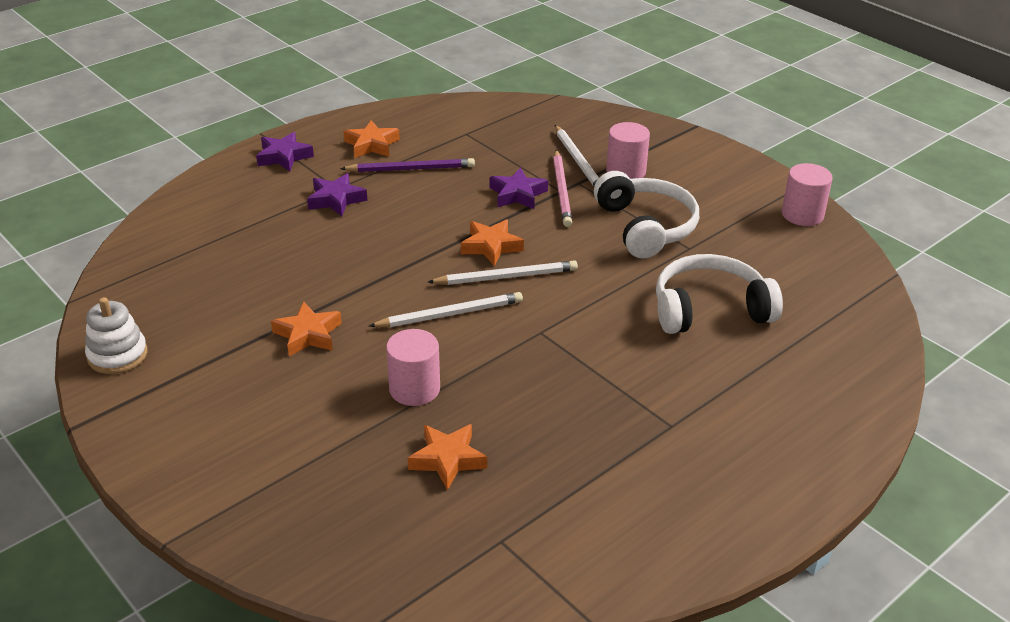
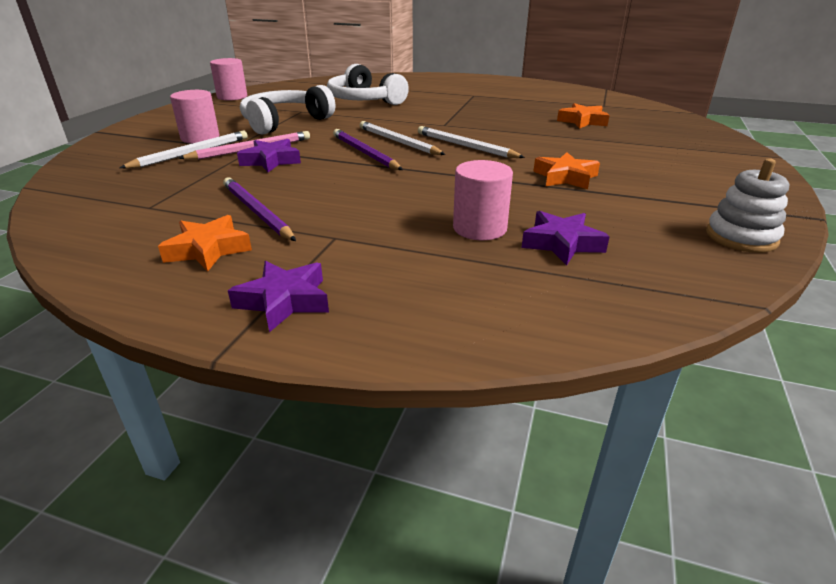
camera: 120 degrees left, 5 degrees down
(336, 200) = (360, 229): purple star -> purple star (562, 243)
(414, 389) = (550, 138): pink cylinder -> pink cylinder (479, 228)
(491, 246) = (364, 153): orange star -> purple pencil

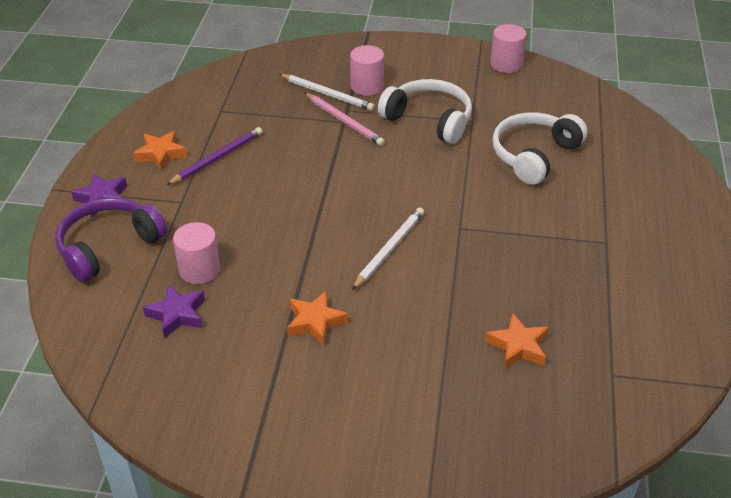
camera: 80 degrees right, 10 degrees up
(271, 161) = (318, 139): purple star -> none
(364, 153) = (351, 186): purple pencil -> none
(398, 142) = (390, 202): white pencil -> none
(412, 294) = (108, 246): none -> purple headphones
(741, 237) = (194, 427): white stacking toy -> none

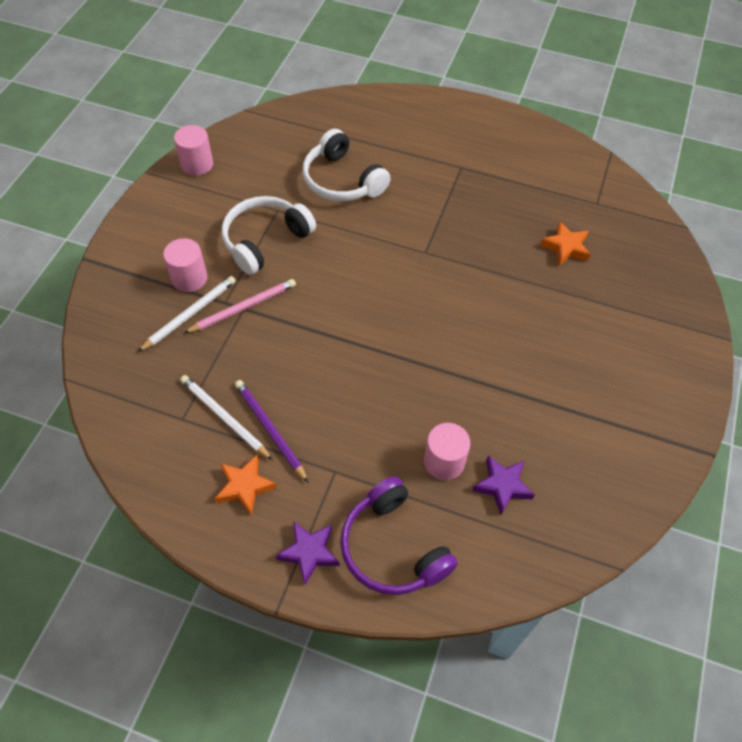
camera: 80 degrees left, 15 degrees up
(315, 322) = (525, 375): orange star -> none
(389, 249) = (443, 306): white pencil -> white pencil (224, 418)

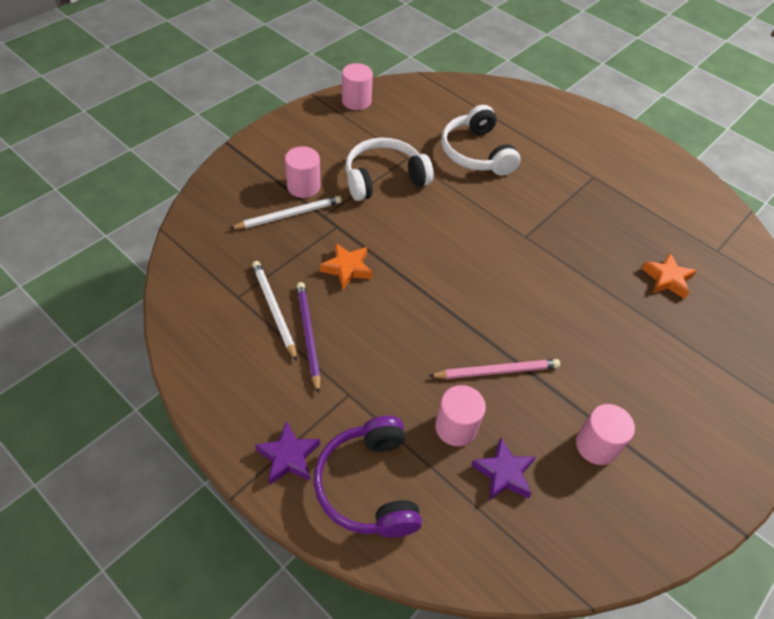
camera: 20 degrees right, 5 degrees down
(243, 307) = (337, 225): pink pencil -> pink pencil (497, 371)
(245, 487) = (261, 375): orange star -> orange star (347, 268)
(568, 428) = (596, 445): none -> pink cylinder

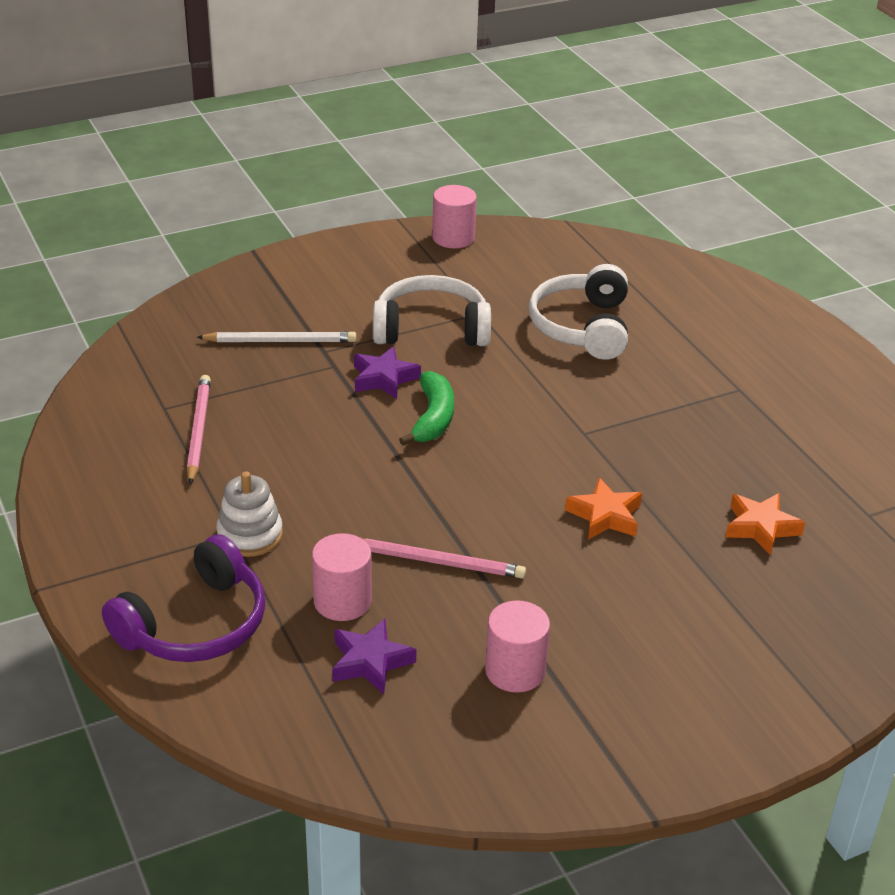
camera: 25 degrees right, 15 degrees down
(274, 309) = (198, 430): white pencil -> pink pencil
(288, 457) = (122, 572): purple star -> purple star (384, 378)
(303, 186) = (319, 316): pink cylinder -> none
(308, 335) = (222, 465): purple pencil -> none
(347, 268) = (316, 411): orange star -> orange star (605, 516)
(361, 391) = (250, 535): none -> white stacking toy
(368, 486) = (196, 624): purple headphones -> purple headphones turned 150 degrees counterclockwise
(426, 251) = (433, 418): none -> green banana

